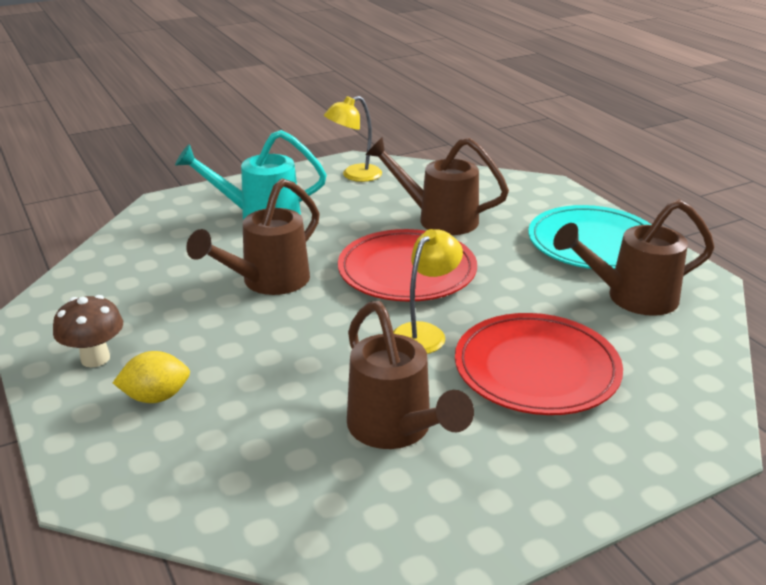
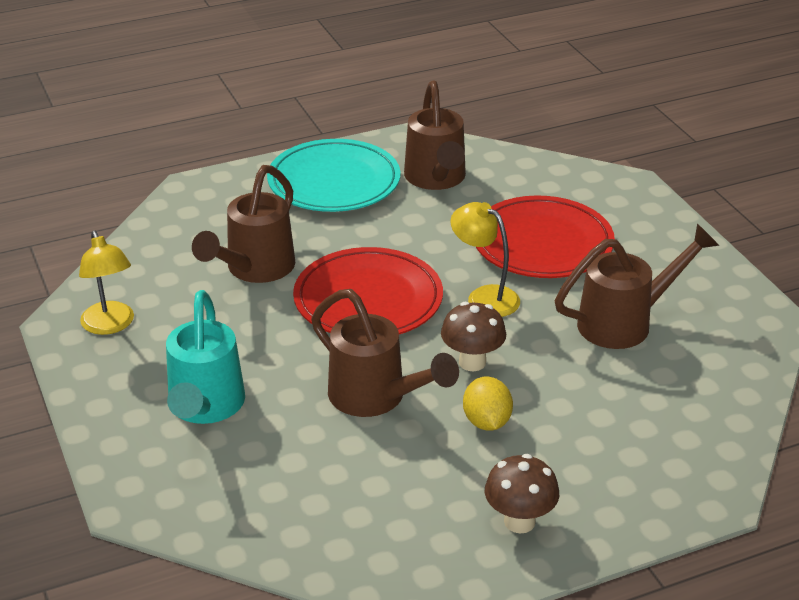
camera: 85 degrees left, 5 degrees up
(156, 397) = (585, 468): yellow lemon -> yellow lemon (486, 422)
(318, 328) = (472, 362): none -> brown mushroom

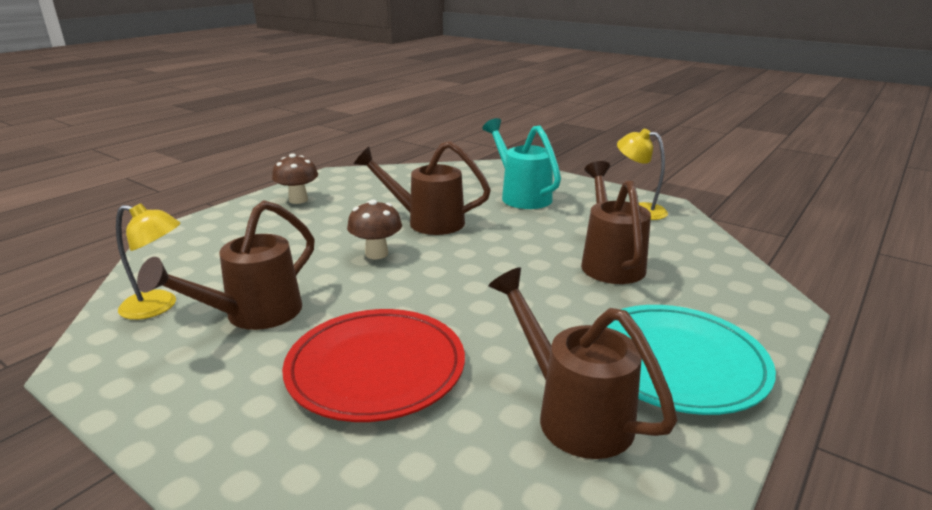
camera: 150 degrees right, 10 degrees down
(368, 299) = (496, 268): red plate -> none
(484, 297) = (401, 298): yellow lamp -> yellow lamp (158, 307)
(486, 422) = (343, 229): yellow lemon -> none

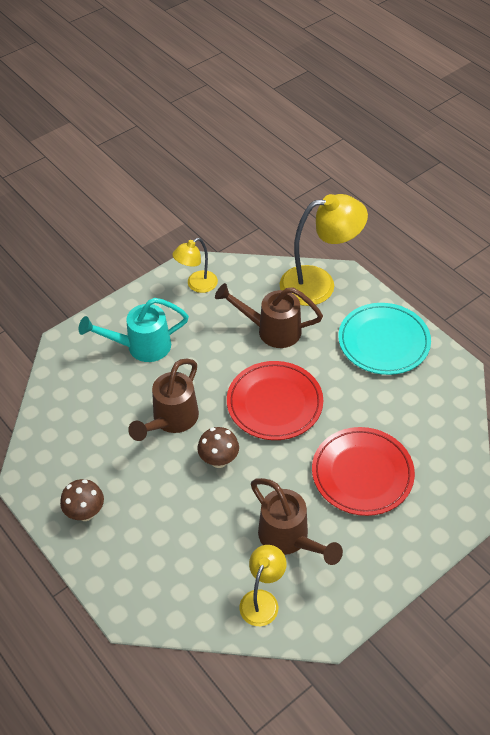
camera: 75 degrees left, 25 degrees up
(483, 278) = (274, 403): none -> red plate
(572, 412) = (413, 396): brown watering can -> none
(736, 287) = (319, 284): none -> yellow lamp

